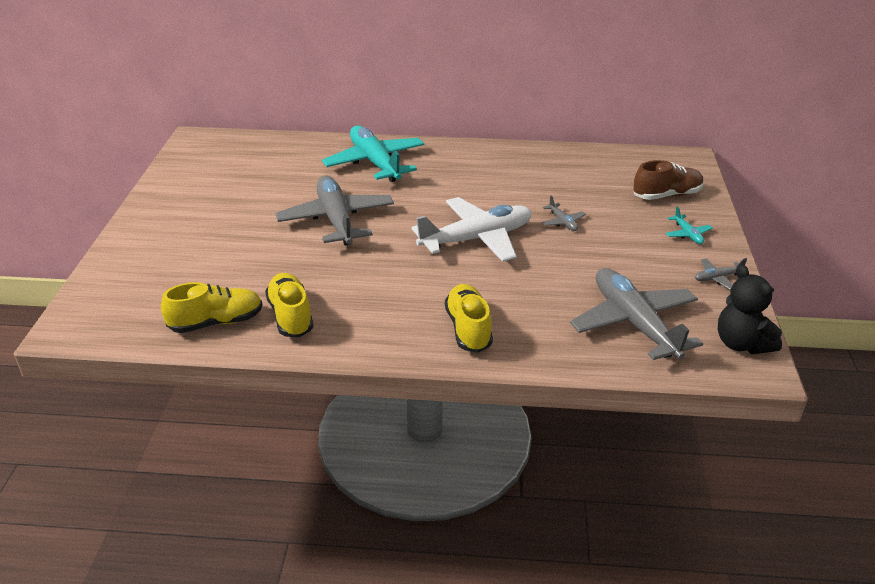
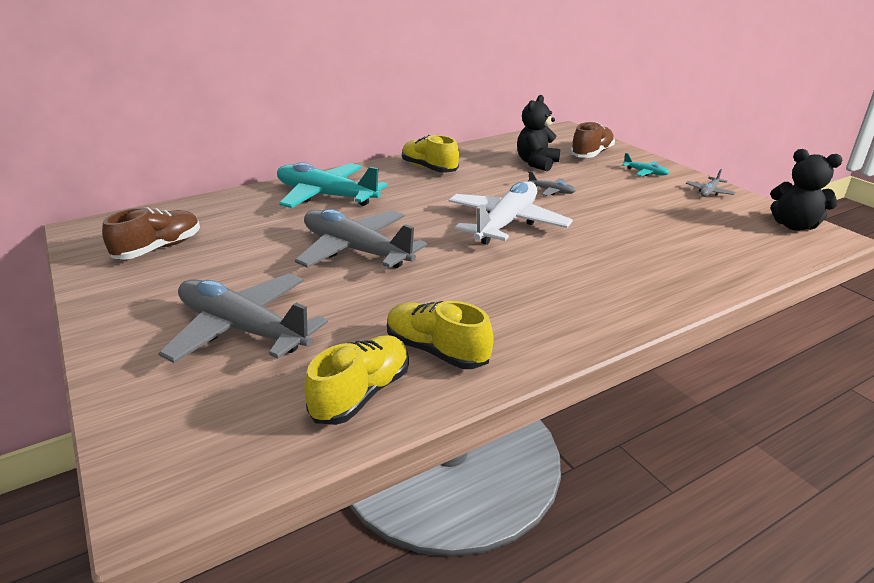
camera: 35 degrees left, 5 degrees down
(220, 171) = (159, 248): none -> brown shoe
(468, 329) = (611, 292): yellow shoe -> yellow shoe (429, 168)
(594, 188) = (536, 163): none -> black teddy bear
(634, 323) = (713, 239): grey plane -> grey plane (242, 329)

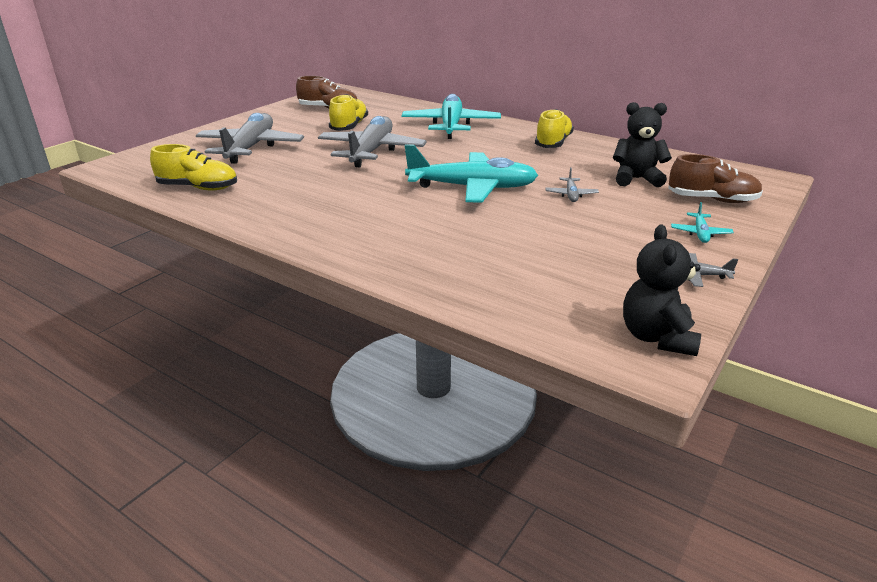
camera: 65 degrees right, 0 degrees up
(436, 351) = (253, 198): yellow shoe -> yellow shoe (349, 127)
(506, 223) = (473, 188): white plane -> turquoise plane

